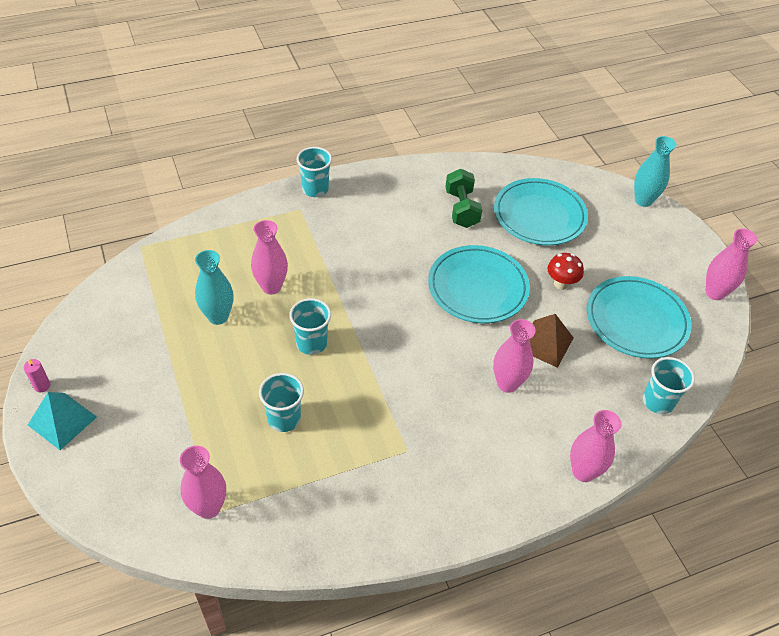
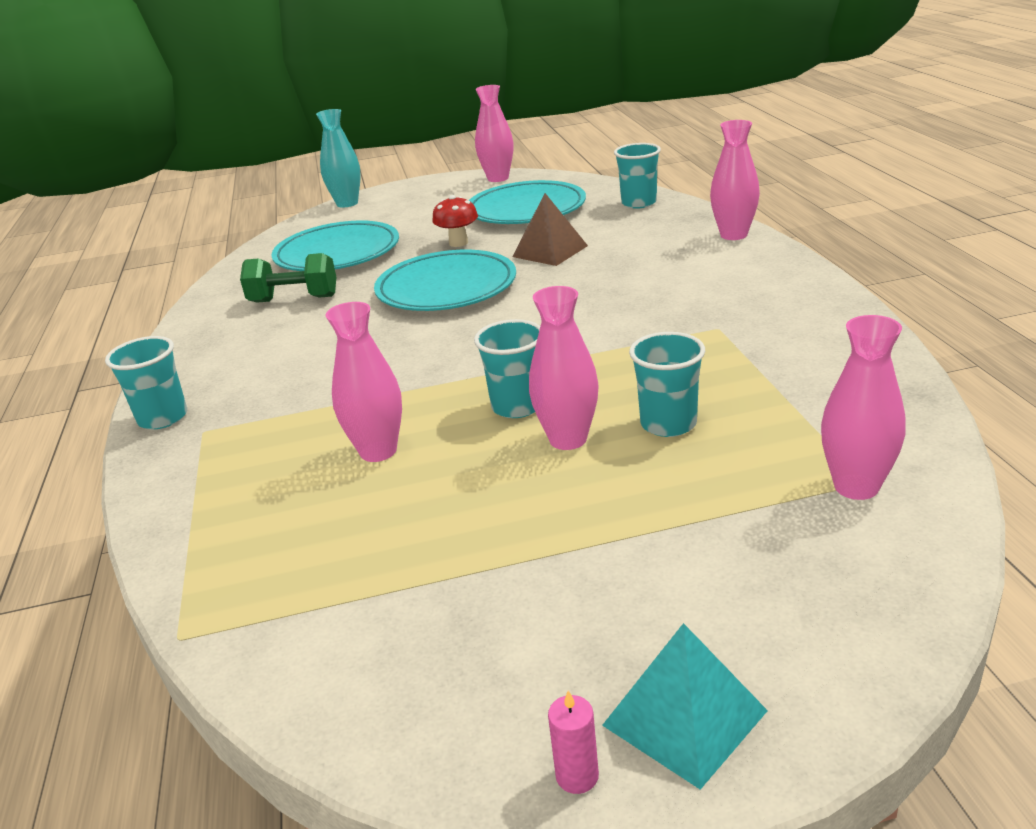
camera: 75 degrees left, 20 degrees down
(218, 316) = (430, 507): turquoise vase -> none
(507, 383) = (609, 271): pink vase -> pink vase (568, 439)

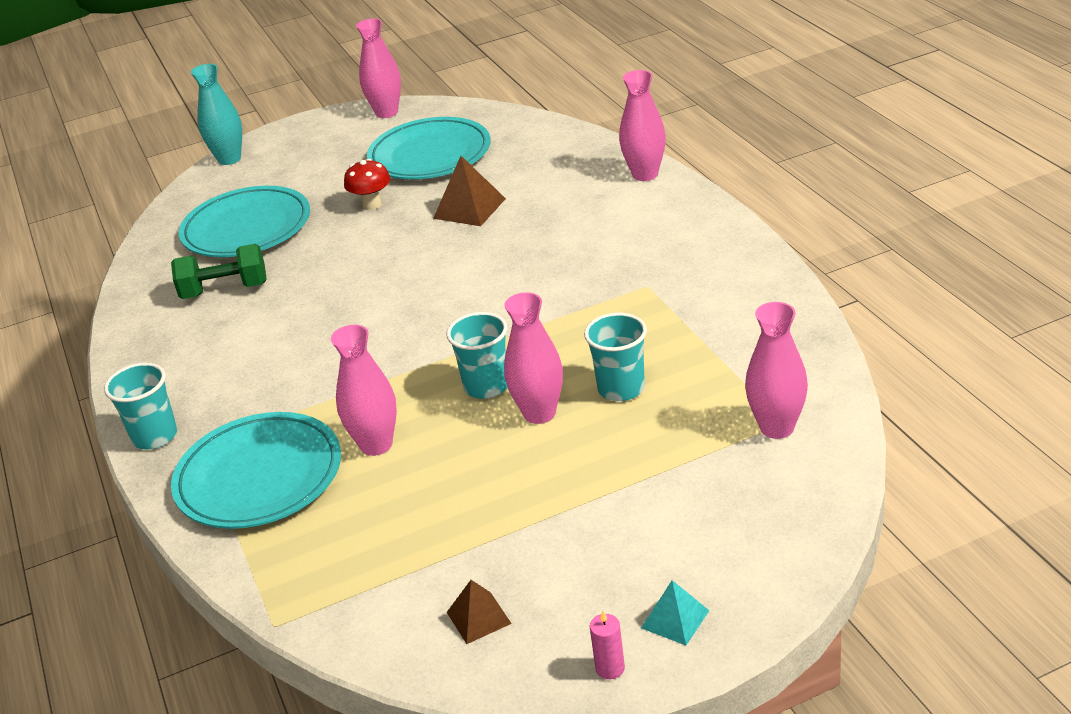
camera: 10 degrees left, 5 degrees up
(422, 670) = (479, 617): none -> brown pyramid
(446, 288) = (378, 262): turquoise plate -> turquoise plate (259, 477)
(639, 203) = (544, 138): turquoise cup -> none
(685, 717) = (675, 619): turquoise pyramid -> turquoise pyramid, size x0.62

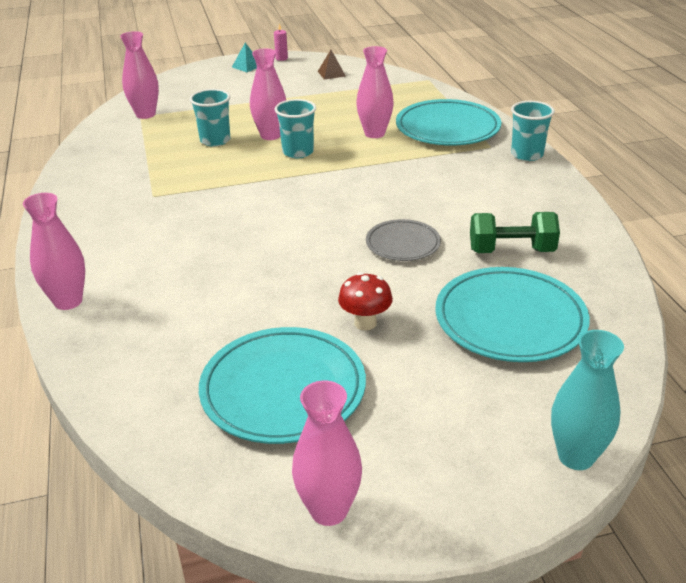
camera: 175 degrees left, 0 degrees up
(337, 278) = (403, 244): none -> grey plate
(469, 208) = (261, 296): brown pyramid -> none

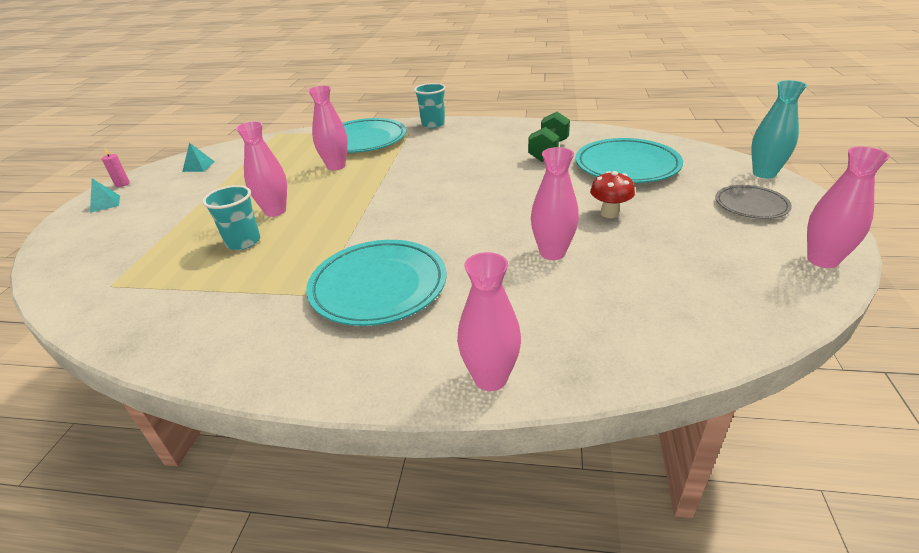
camera: 65 degrees left, 0 degrees up
(145, 114) = (112, 281): pink vase -> pink vase (552, 253)
(283, 389) = (684, 259): turquoise plate -> turquoise plate (378, 286)
(298, 152) = (325, 202): turquoise cup -> none
(331, 73) = (198, 166): brown pyramid -> turquoise pyramid
(403, 244) = (513, 183): grey plate -> grey plate (751, 205)

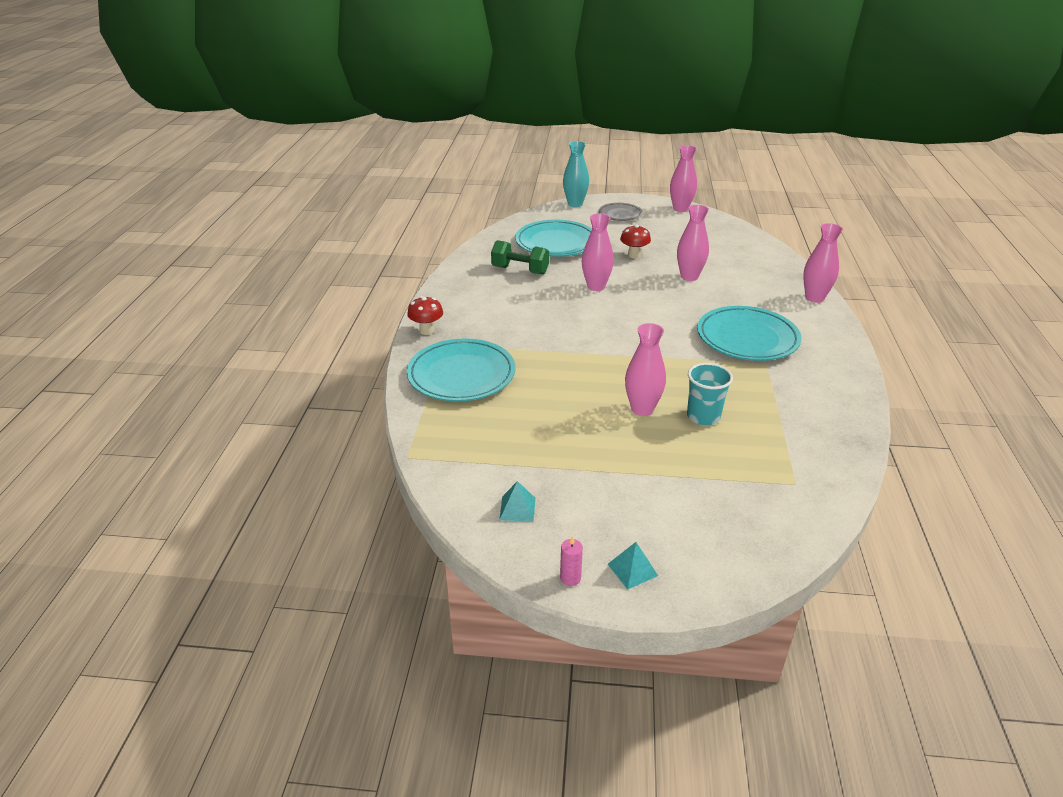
camera: 95 degrees left, 0 degrees up
(336, 166) = (535, 385): pink vase -> pink vase (596, 286)
(433, 124) = (427, 330): turquoise cup -> red mushroom

